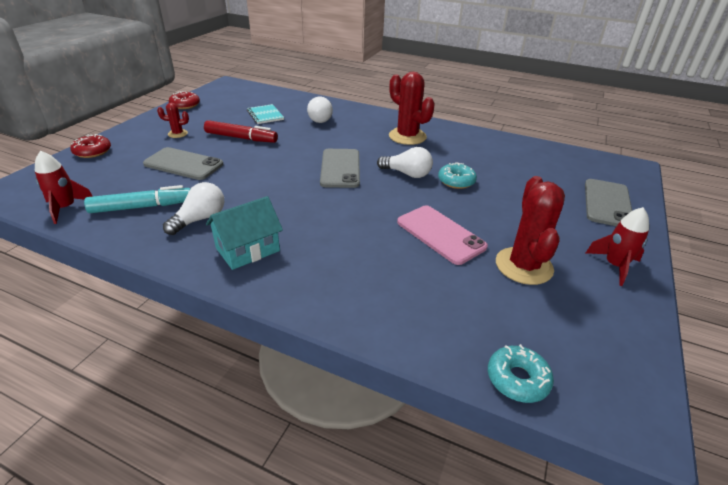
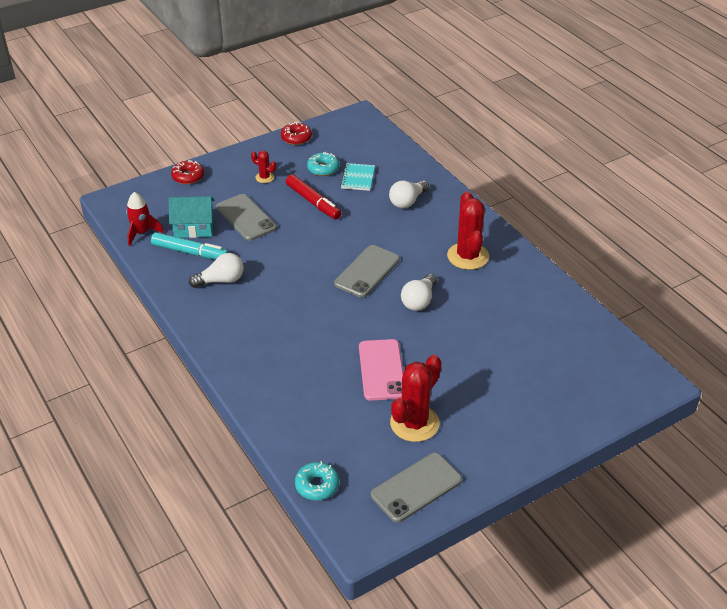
camera: 35 degrees right, 5 degrees up
(248, 249) = (234, 321): turquoise house -> turquoise house (194, 228)
(407, 174) = (419, 300): white light bulb -> white light bulb turned 60 degrees clockwise
(456, 181) = (454, 326): turquoise donut -> turquoise donut (323, 168)
(607, 203) = (567, 407): grey phone -> grey phone (416, 487)
(614, 266) = (487, 457): red rocket -> none

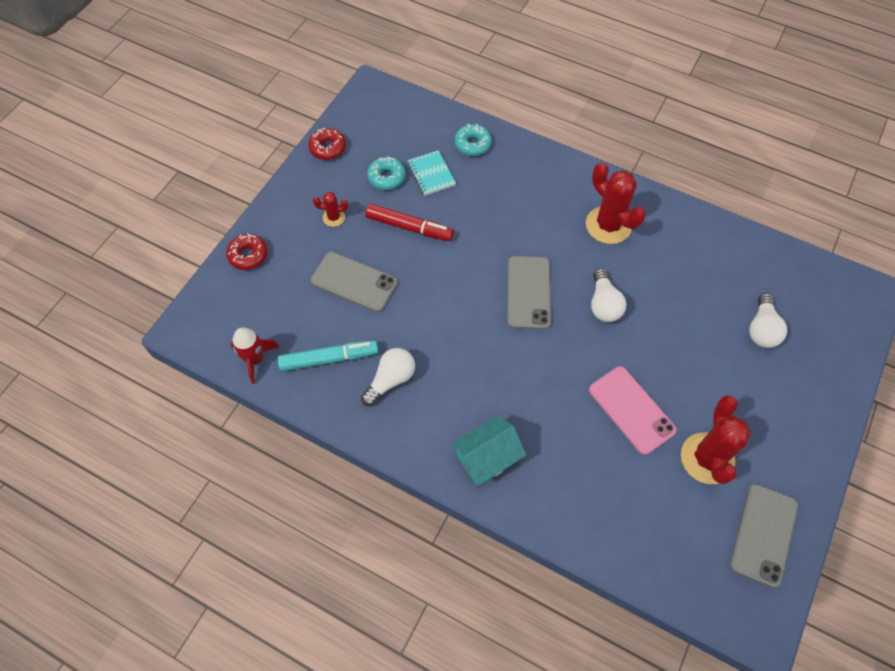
camera: 30 degrees left, 20 degrees up
(194, 228) = (308, 323): turquoise house -> turquoise house (487, 458)
(317, 485) = (676, 588): turquoise donut -> turquoise donut (472, 144)
(407, 201) = (502, 182): white light bulb -> white light bulb (761, 329)

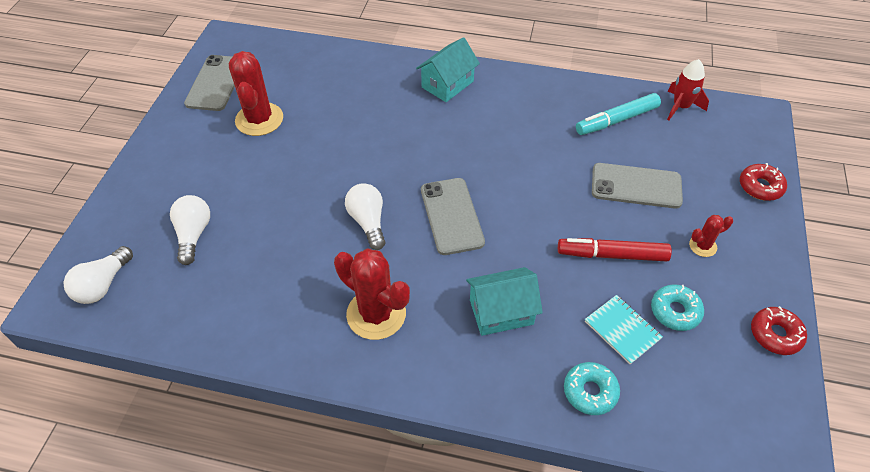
camera: 165 degrees right, 10 degrees down
(391, 380) = (553, 116): white light bulb -> white light bulb (103, 285)
(513, 205) = (501, 312): none -> turquoise house
(631, 410) = (329, 139): pink phone -> none

